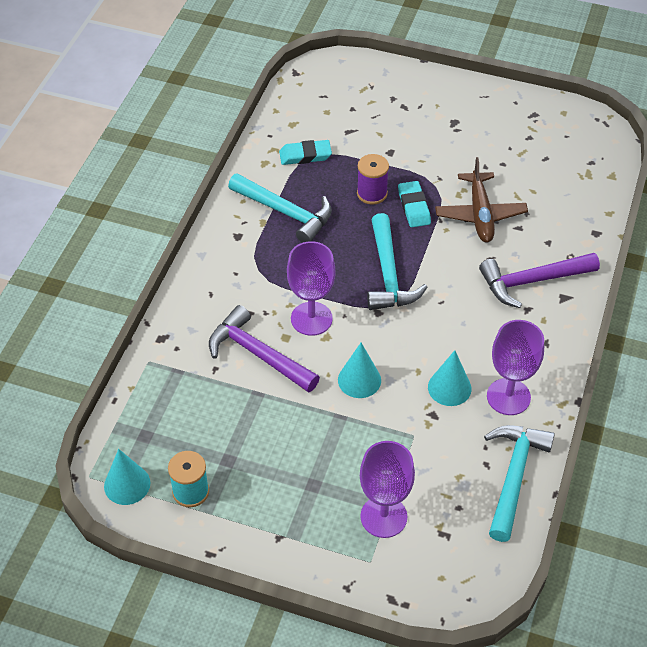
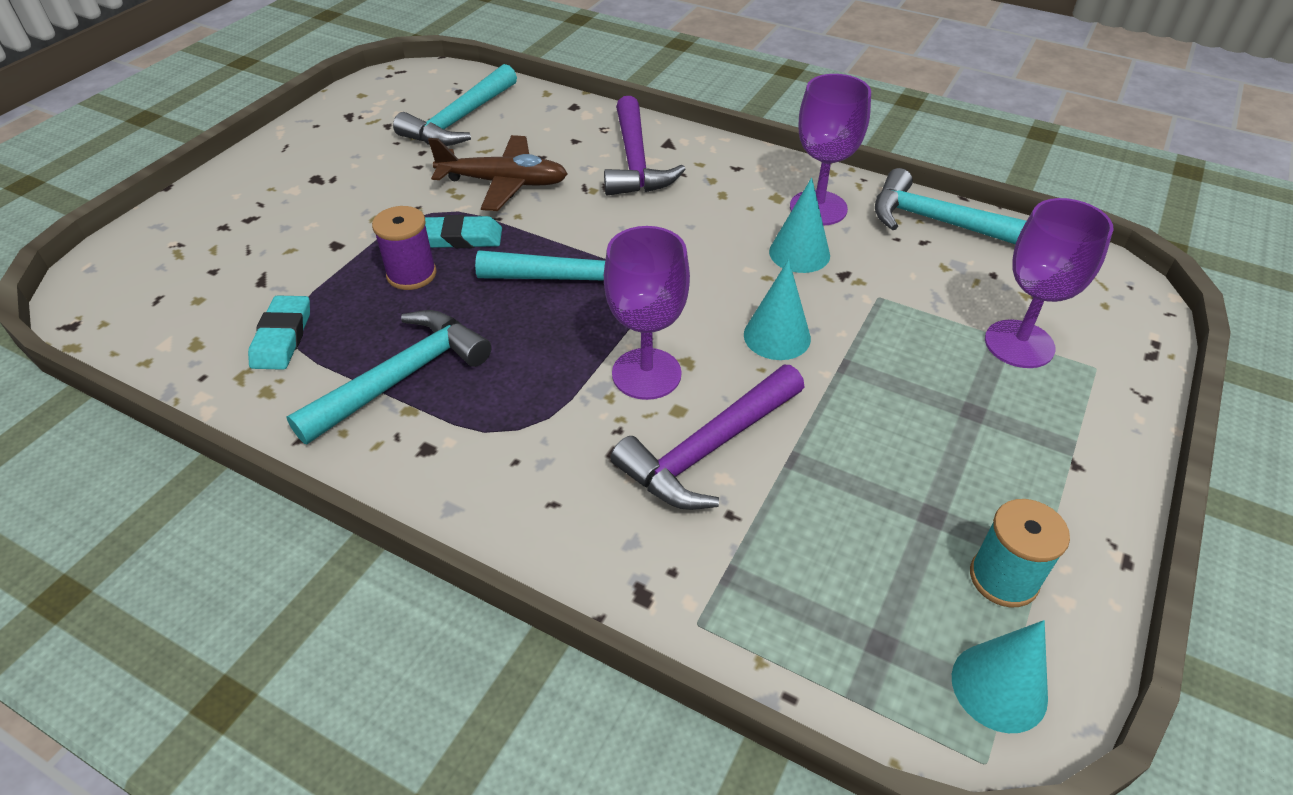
camera: 80 degrees left, 5 degrees down
(550, 173) = (460, 120): none -> turquoise hammer

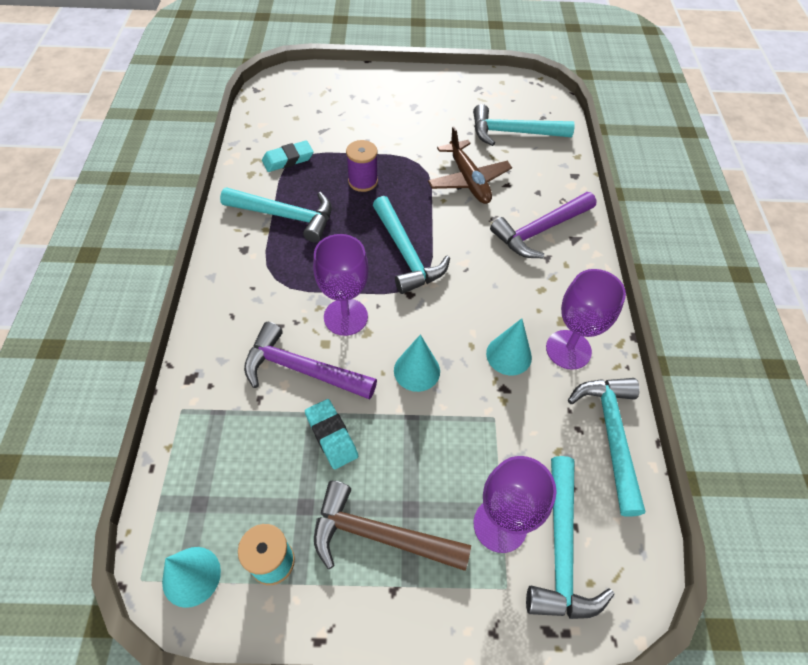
camera: 60 degrees right, 10 degrees up
(461, 237) = (406, 186): turquoise eraser -> turquoise eraser (331, 435)
(999, 453) = (379, 535): none -> brown hammer
(1063, 310) = (561, 550): none -> turquoise hammer

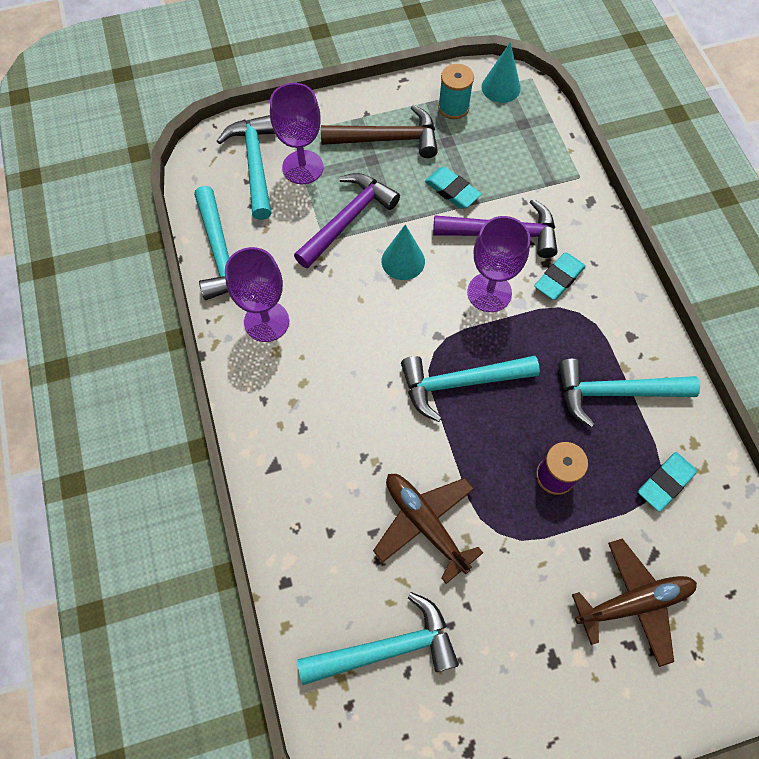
camera: 165 degrees right, 10 degrees up
(274, 311) = (558, 278): none -> turquoise eraser
(350, 115) = (634, 602): none -> brown plane
(406, 254) = (460, 383): turquoise hammer -> turquoise hammer turned 60 degrees counterclockwise
(509, 355) = (323, 299): turquoise cone -> none
(540, 231) = (317, 465): purple hammer -> purple hammer (348, 219)

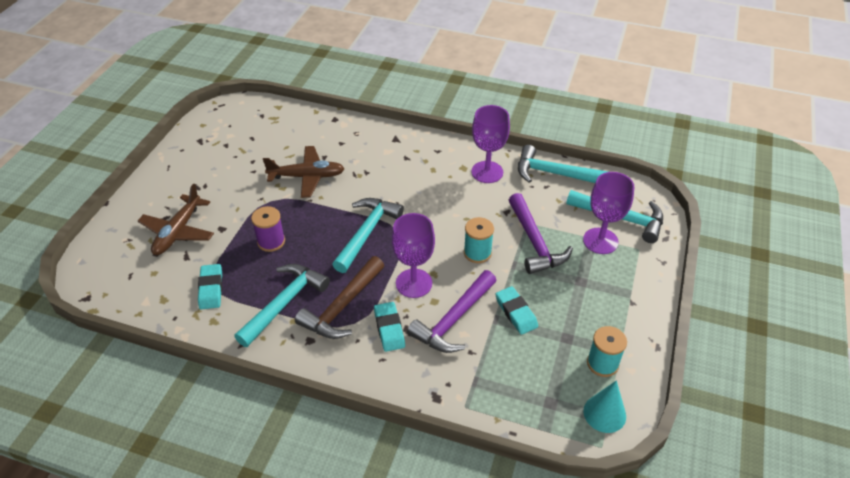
camera: 125 degrees right, 20 degrees down
(387, 648) = (269, 136): turquoise hammer -> none
(388, 139) = (595, 301): brown hammer -> brown hammer (342, 307)
(403, 261) = (477, 253): turquoise cone -> turquoise spool
(452, 191) = (516, 312): turquoise eraser -> turquoise eraser turned 75 degrees clockwise

